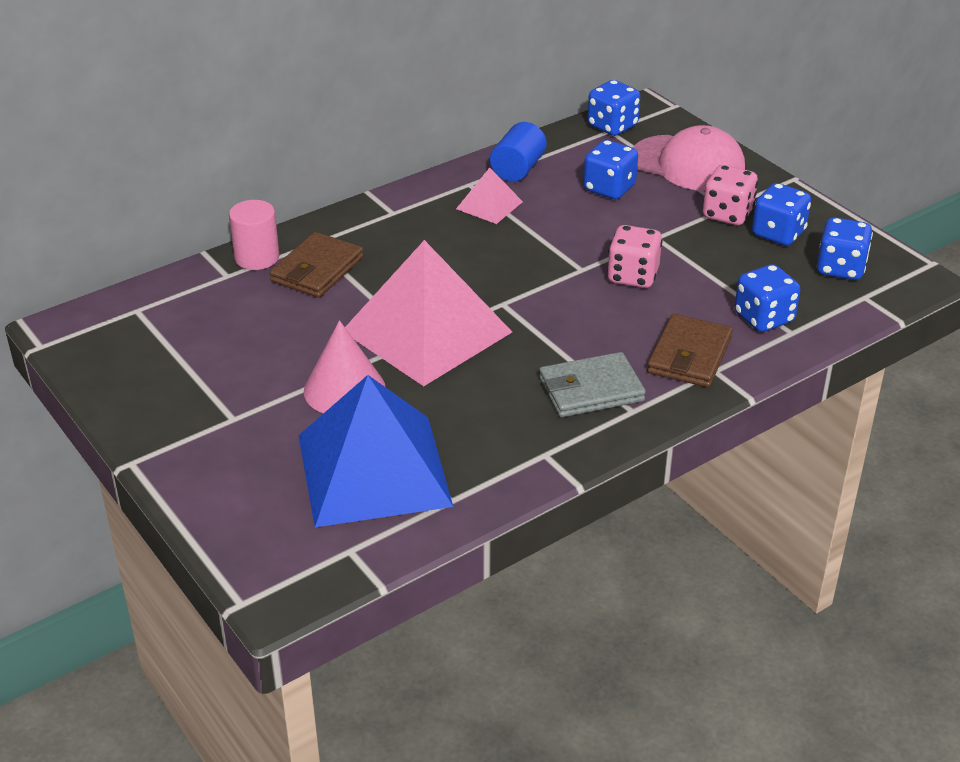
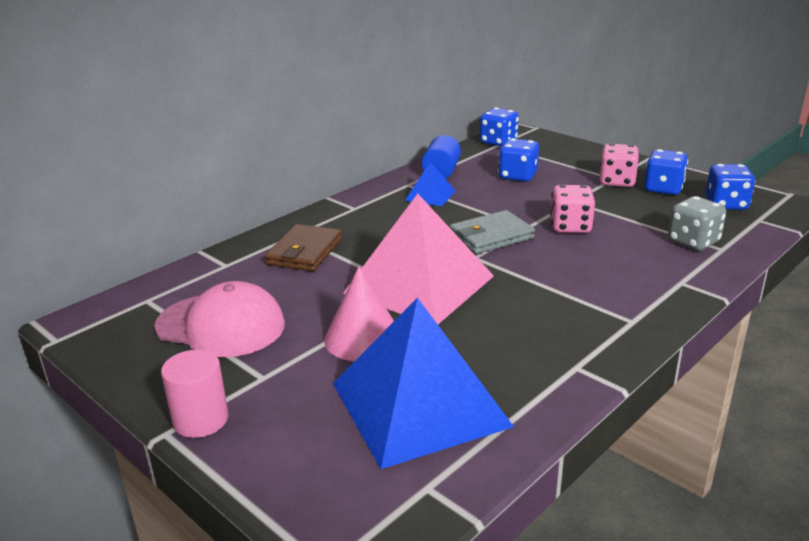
camera: 10 degrees left, 10 degrees down
(257, 257) = (249, 249): pink cylinder -> pink cylinder (201, 420)
(489, 205) = (430, 195): pink pyramid -> blue pyramid
(591, 390) = (586, 310): grey wallet -> grey wallet (491, 236)
(688, 164) = (567, 157): pink cap -> pink cap (221, 325)
(689, 355) = (652, 274): brown wallet -> none
(764, 318) = (693, 242): blue dice -> grey dice

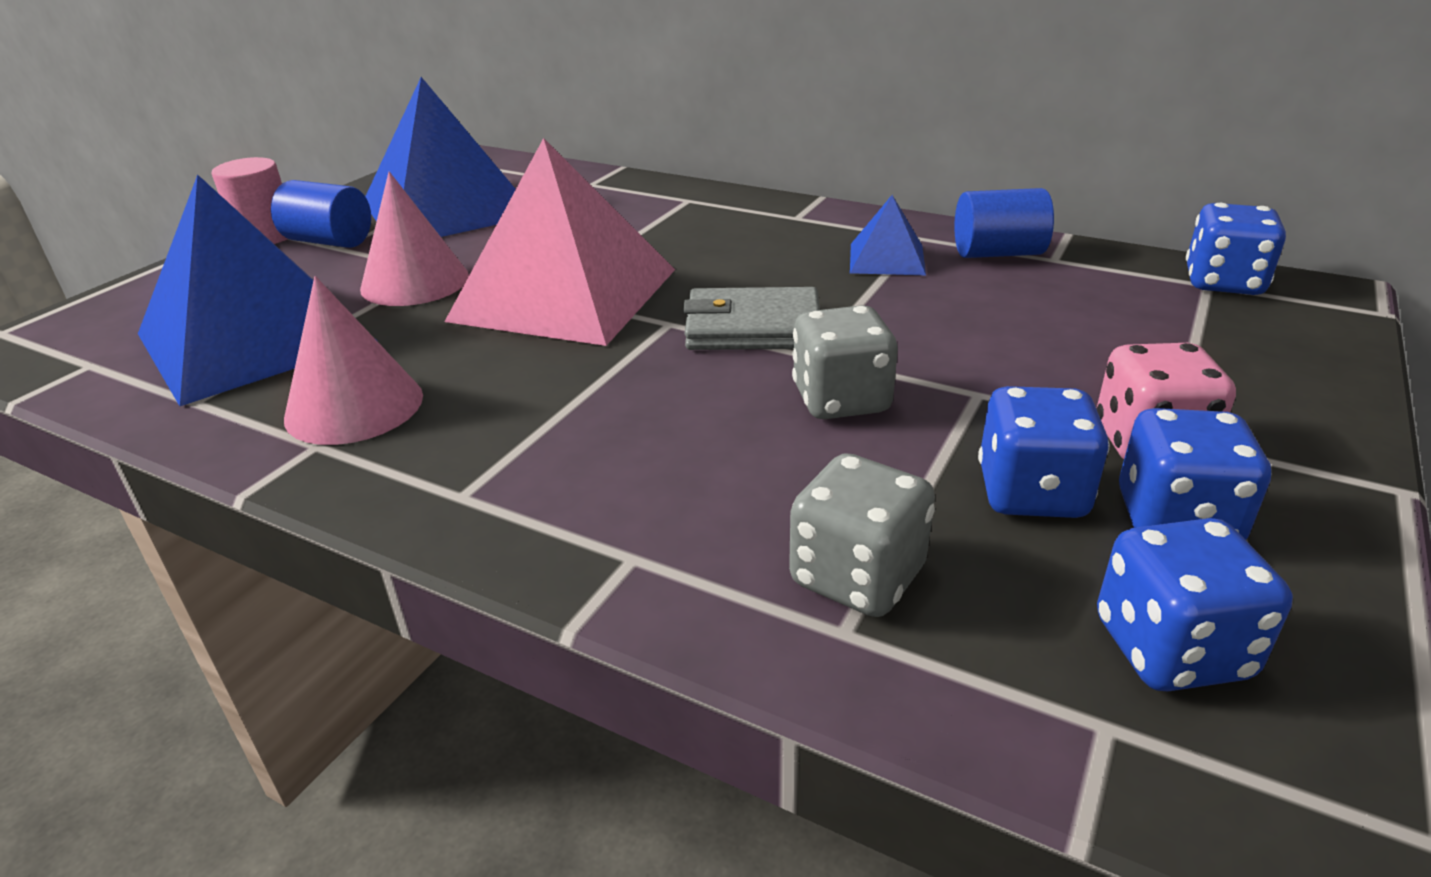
camera: 75 degrees right, 5 degrees up
(221, 325) = (448, 208): pink cap -> blue pyramid
(246, 382) = (329, 241): none -> blue cylinder
(305, 252) = (639, 213): brown wallet -> none
(491, 236) = (753, 327): grey wallet -> grey wallet turned 45 degrees counterclockwise
(518, 176) = (1053, 322): blue dice -> blue dice (1031, 493)
(536, 355) = (354, 406): none -> pink cone
(570, 227) = (841, 400): pink dice -> grey dice

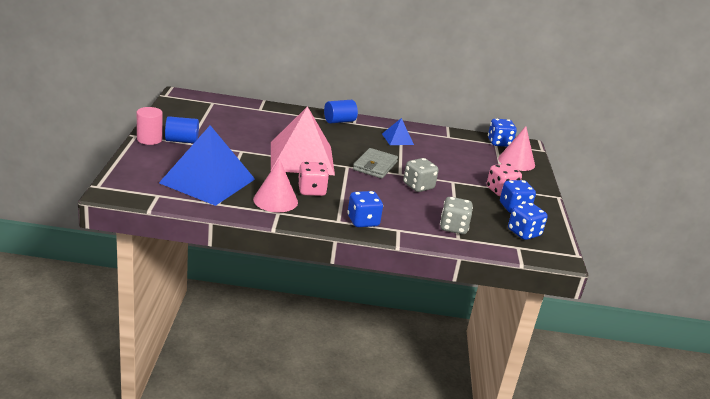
camera: 30 degrees left, 5 degrees down
(415, 282) = (240, 156): pink cone -> pink cone (516, 162)
(448, 208) = (213, 123): blue pyramid -> none
(489, 386) = (311, 191): none -> pink dice
(753, 327) = (375, 166): grey wallet -> grey wallet turned 45 degrees counterclockwise
(998, 253) = (430, 135): blue cylinder -> blue cylinder (339, 121)
(1031, 493) = (480, 205): blue dice -> blue dice (363, 221)

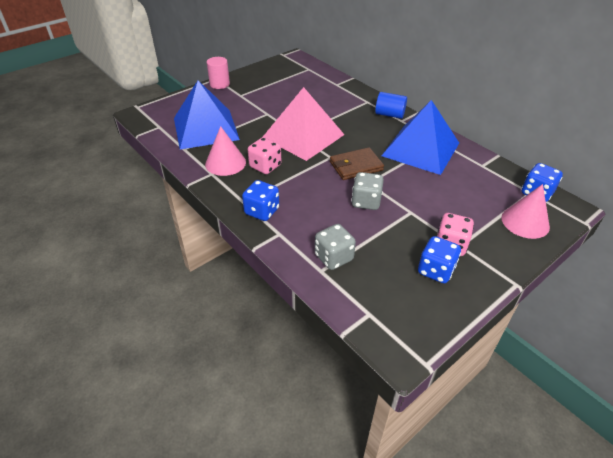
camera: 50 degrees right, 15 degrees up
(182, 141) = (238, 92): blue cylinder -> none
(375, 166) = (356, 166): grey wallet -> brown wallet
(397, 139) = (420, 149): blue pyramid -> blue pyramid, size x2.23
(524, 233) = (401, 302): blue dice -> none

